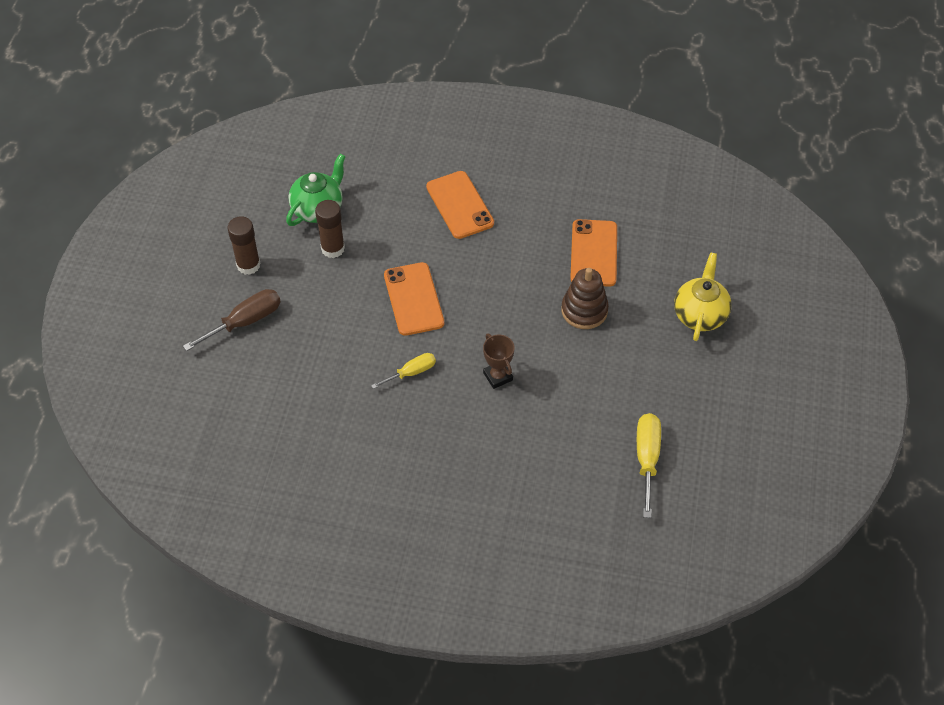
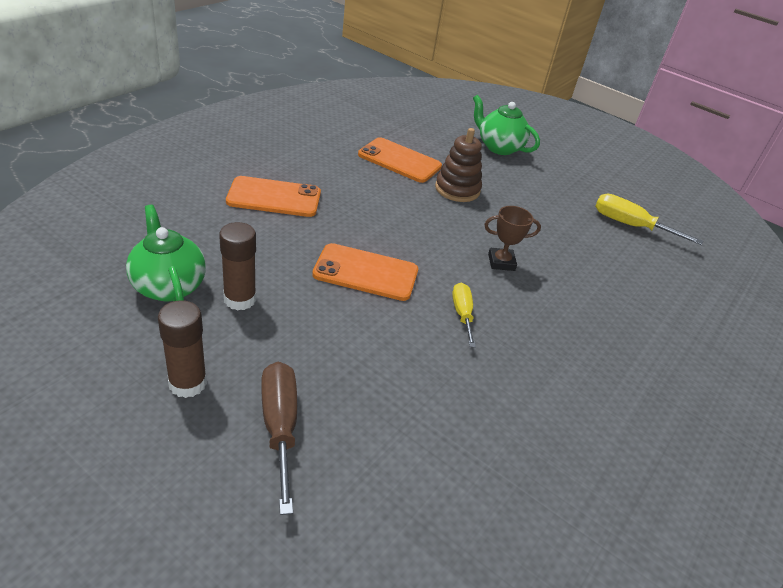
camera: 70 degrees left, 15 degrees down
(700, 314) = (498, 147): yellow teapot -> green teapot

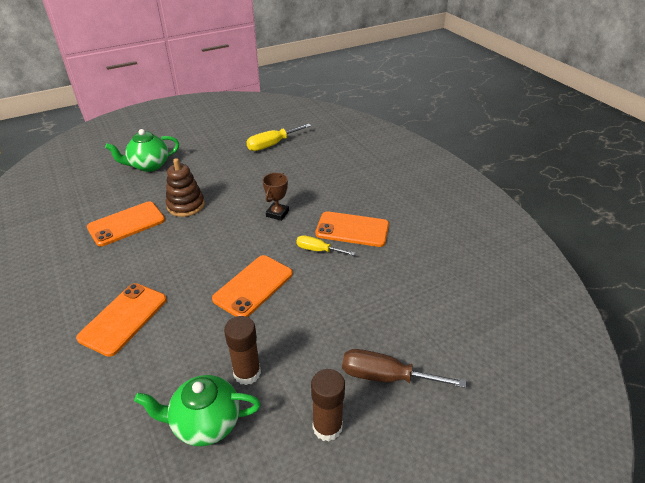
camera: 60 degrees left, 0 degrees up
(527, 340) = (352, 229): none -> orange phone

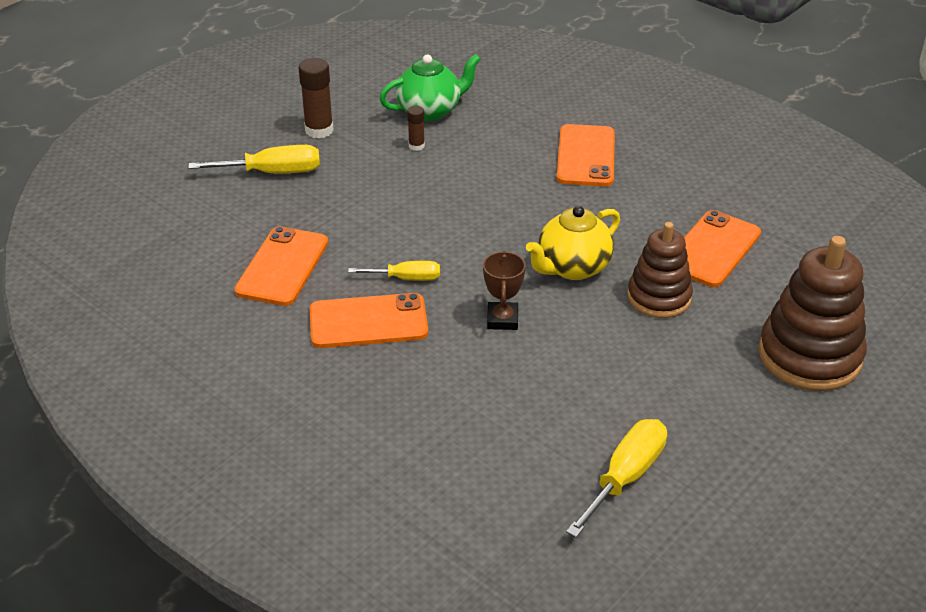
camera: 160 degrees right, 0 degrees up
(149, 166) = (809, 356): green teapot -> brown stacking toy
(215, 232) = (572, 268): none -> yellow teapot
(247, 373) = (416, 146): brown glue stick -> brown glue stick, size x0.56
(253, 286) = (465, 216): orange phone -> orange phone (282, 267)
(385, 376) = (273, 172): brown screwdriver -> yellow screwdriver

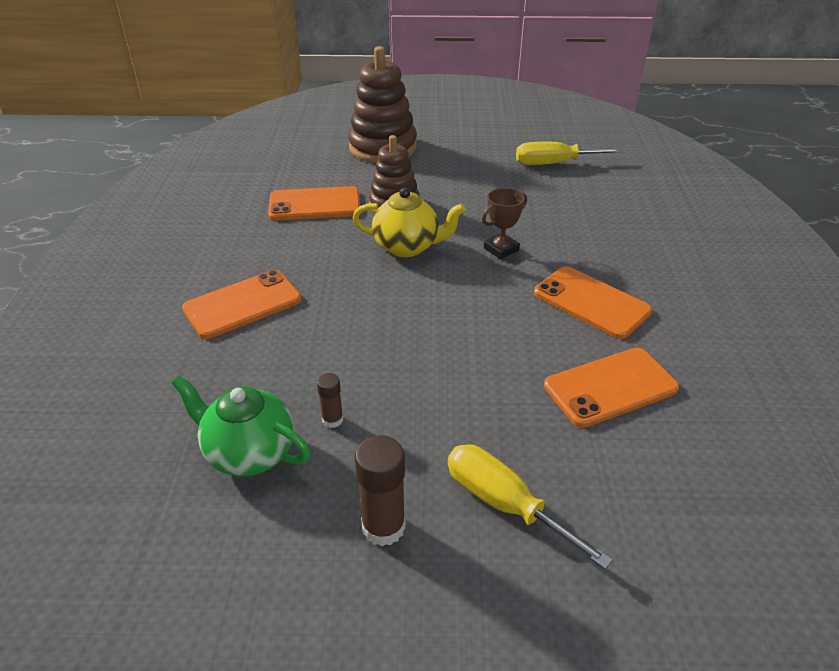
camera: 130 degrees left, 0 degrees up
(406, 278) = (524, 311): yellow screwdriver -> none

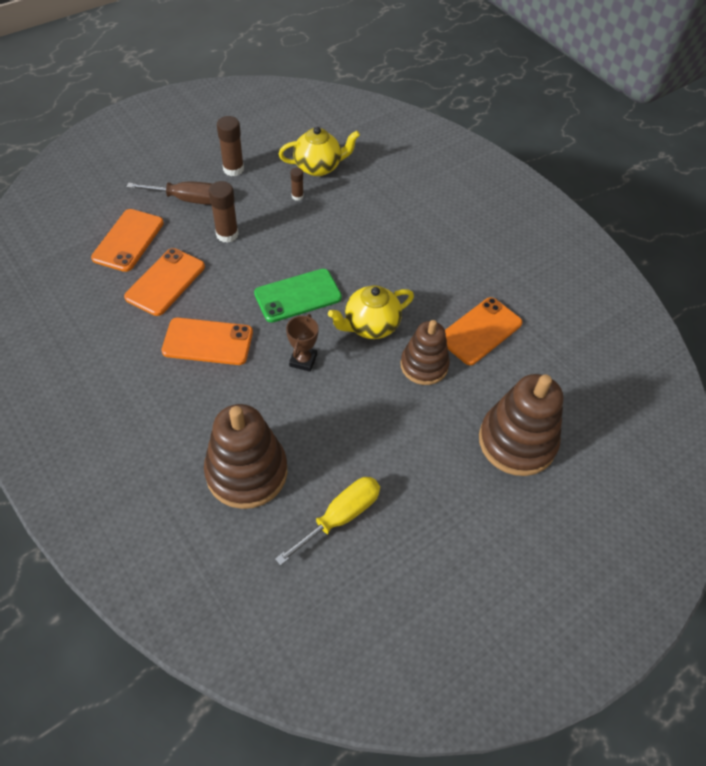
camera: 140 degrees right, 15 degrees up
(243, 304) = (417, 229): orange phone -> orange phone (128, 240)
(249, 453) = (319, 167): green teapot -> yellow teapot
(454, 301) = (298, 295): none -> green phone
(483, 412) = (227, 234): none -> brown glue stick
(504, 504) = (188, 199): yellow screwdriver -> brown screwdriver
(611, 206) = (247, 472): none -> brown stacking toy

